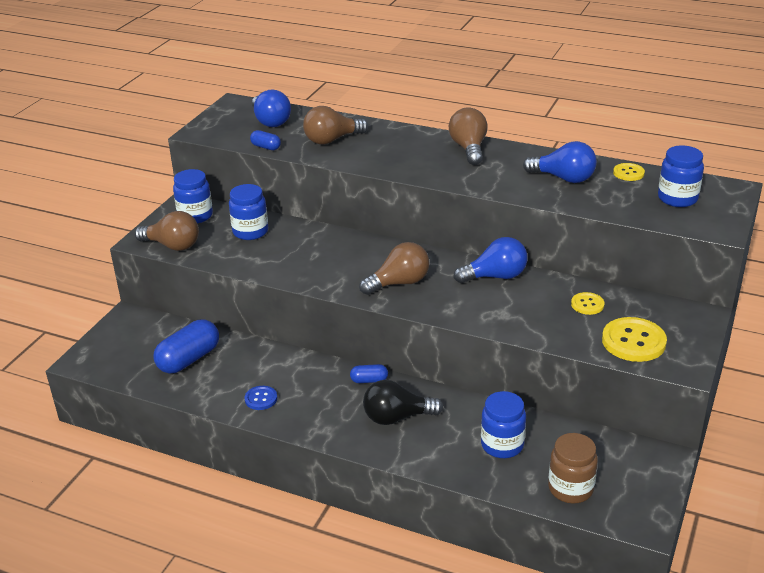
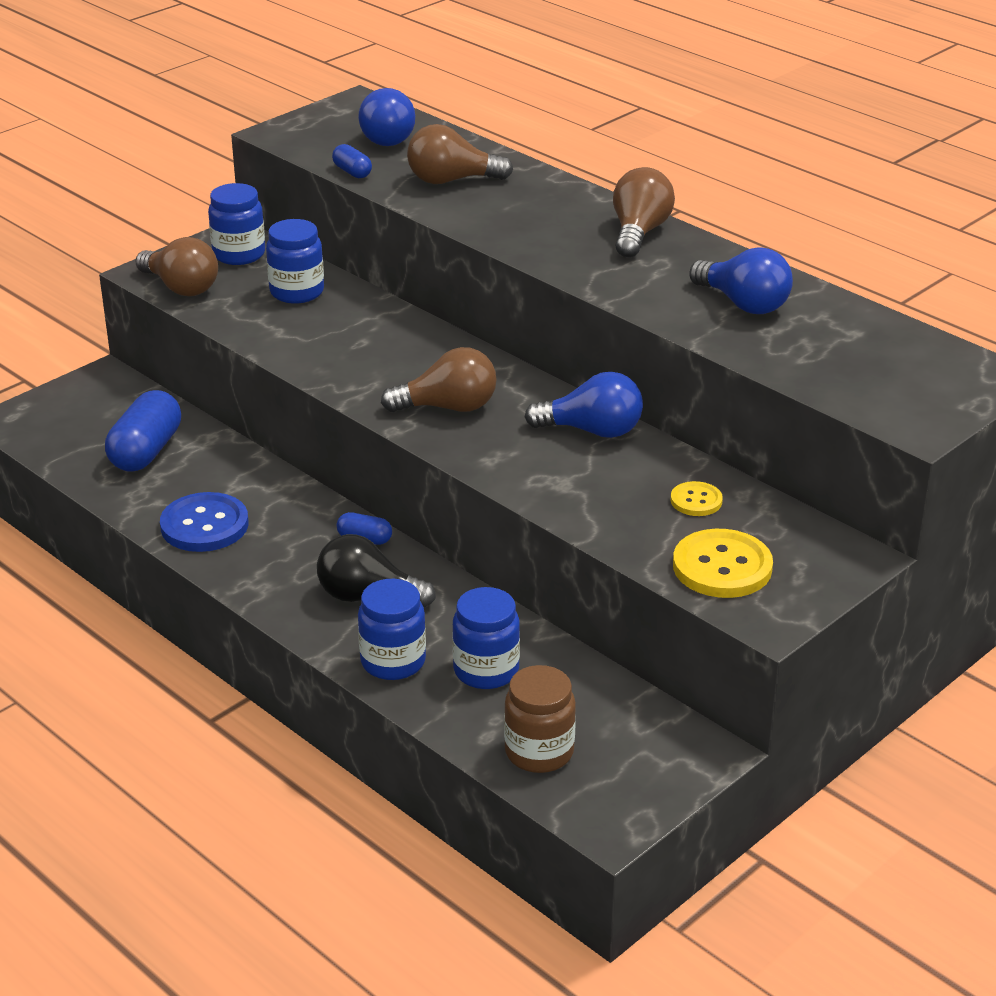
camera: 20 degrees right, 0 degrees up
(189, 359) = (146, 451): blue capsule -> blue capsule turned 45 degrees counterclockwise
(261, 399) = (204, 525): blue button -> blue button, size x1.83
(628, 173) = (851, 317): yellow button -> none
(677, 198) = (893, 370): blue jar -> blue jar (393, 662)

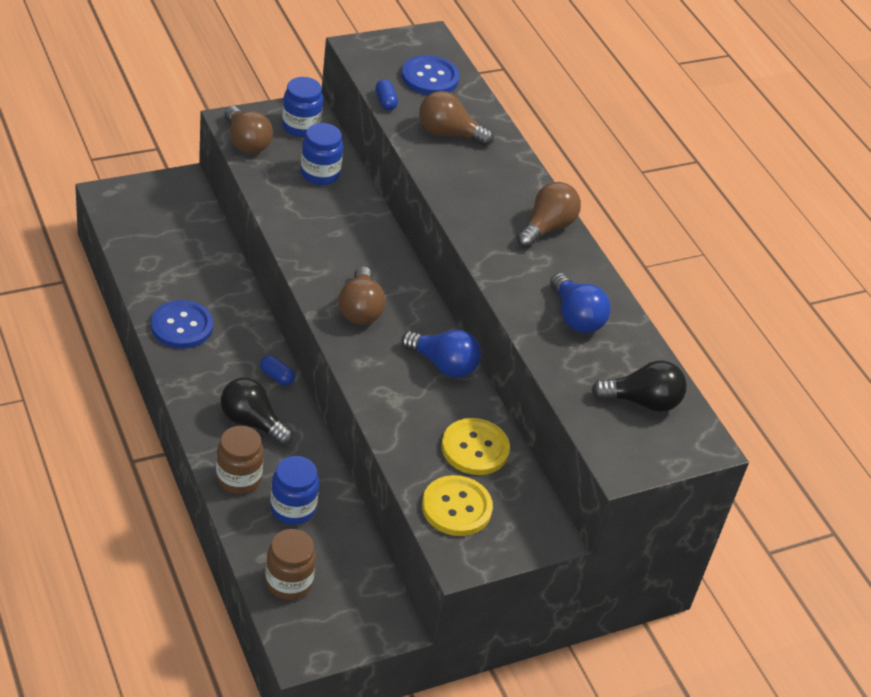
camera: 15 degrees right, 10 degrees up
(146, 451) = (178, 253): blue capsule -> none
(387, 137) = (429, 77): blue light bulb -> blue button
(393, 662) = (238, 478): blue jar -> brown jar
(448, 407) = (360, 309): brown light bulb -> brown light bulb turned 75 degrees clockwise
(696, 501) = (475, 448): yellow button -> yellow button, size x1.83
(888, 358) = (642, 401): none -> black light bulb

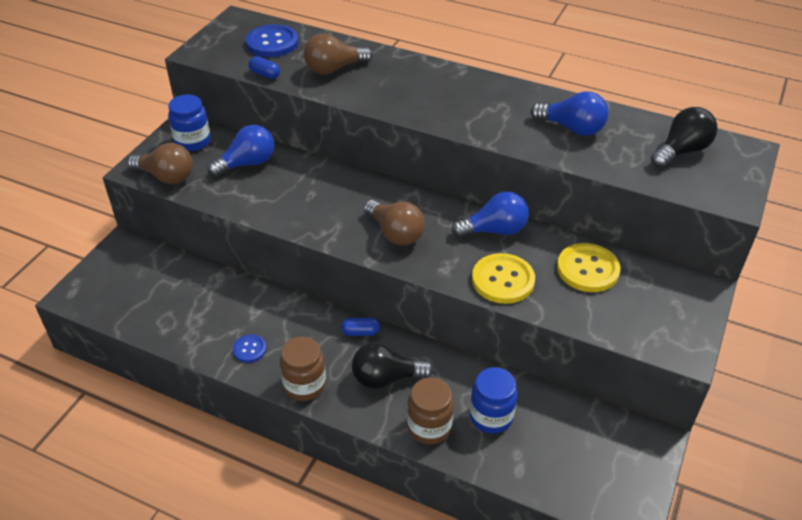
camera: 35 degrees left, 0 degrees up
(181, 326) = (249, 349): blue button -> blue button, size x0.55
(288, 582) = (558, 473): brown jar -> brown jar (305, 385)
(320, 174) = (247, 163): blue jar -> blue light bulb
(456, 507) = (633, 318): yellow button -> yellow button (503, 280)
(547, 227) = (475, 86): brown light bulb -> none

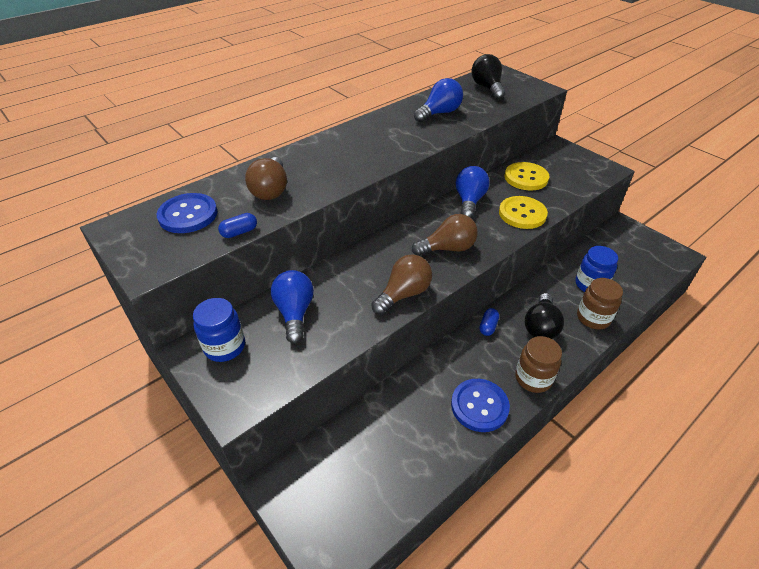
camera: 65 degrees left, 0 degrees up
(166, 177) = (268, 383): brown light bulb -> brown light bulb (404, 294)
(249, 349) = (479, 406): blue button -> blue button, size x1.83

